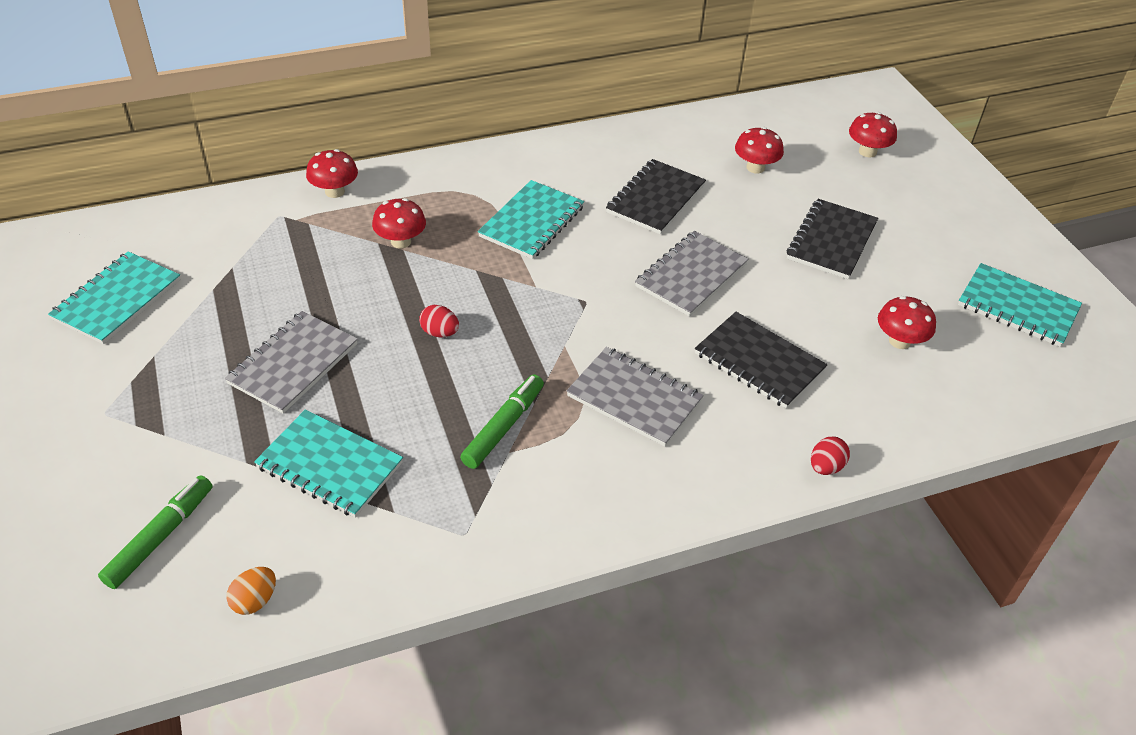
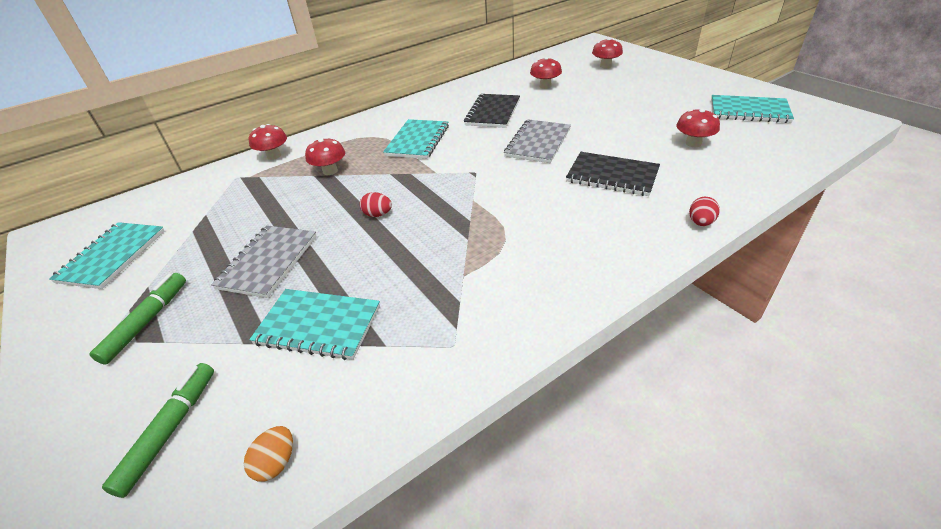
camera: 10 degrees left, 5 degrees down
(503, 427) = (451, 260): green marker -> green marker (147, 321)
(634, 398) = (539, 217): grey notebook -> none
(831, 241) = (614, 107): black notebook -> none

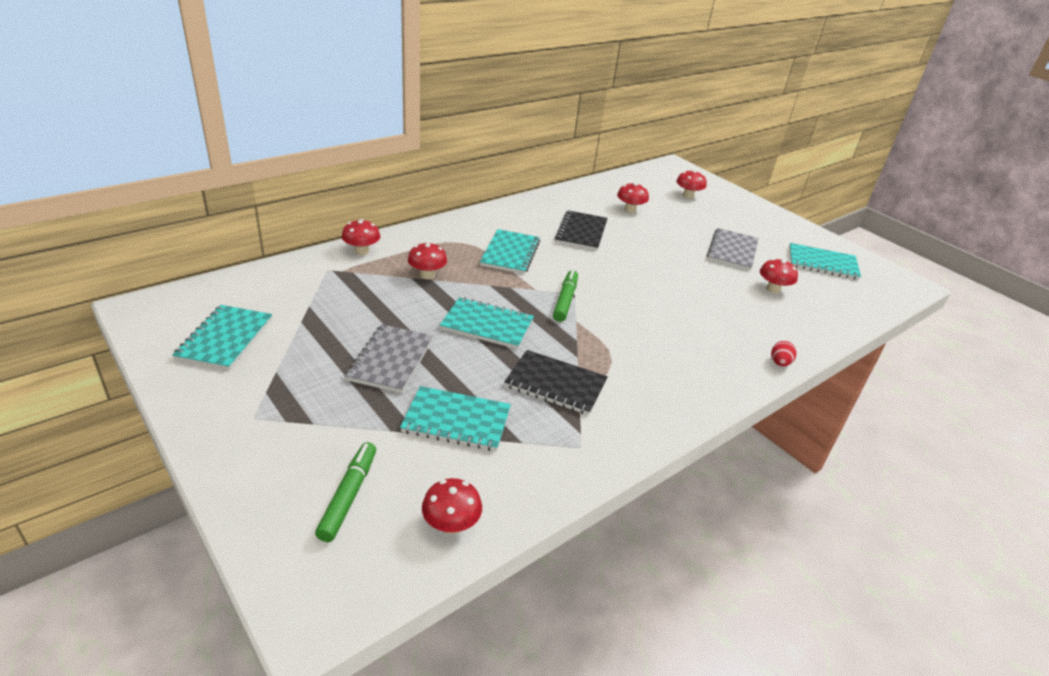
camera: 10 degrees left, 5 degrees down
(147, 321) = (289, 404): green marker -> green marker (565, 300)
(276, 463) = (451, 524): orange egg -> red mushroom
(378, 214) = (487, 325): red egg -> turquoise notebook
(538, 143) = (630, 271): grey notebook -> grey notebook (732, 251)
(612, 176) = (702, 312): black notebook -> black notebook (555, 384)

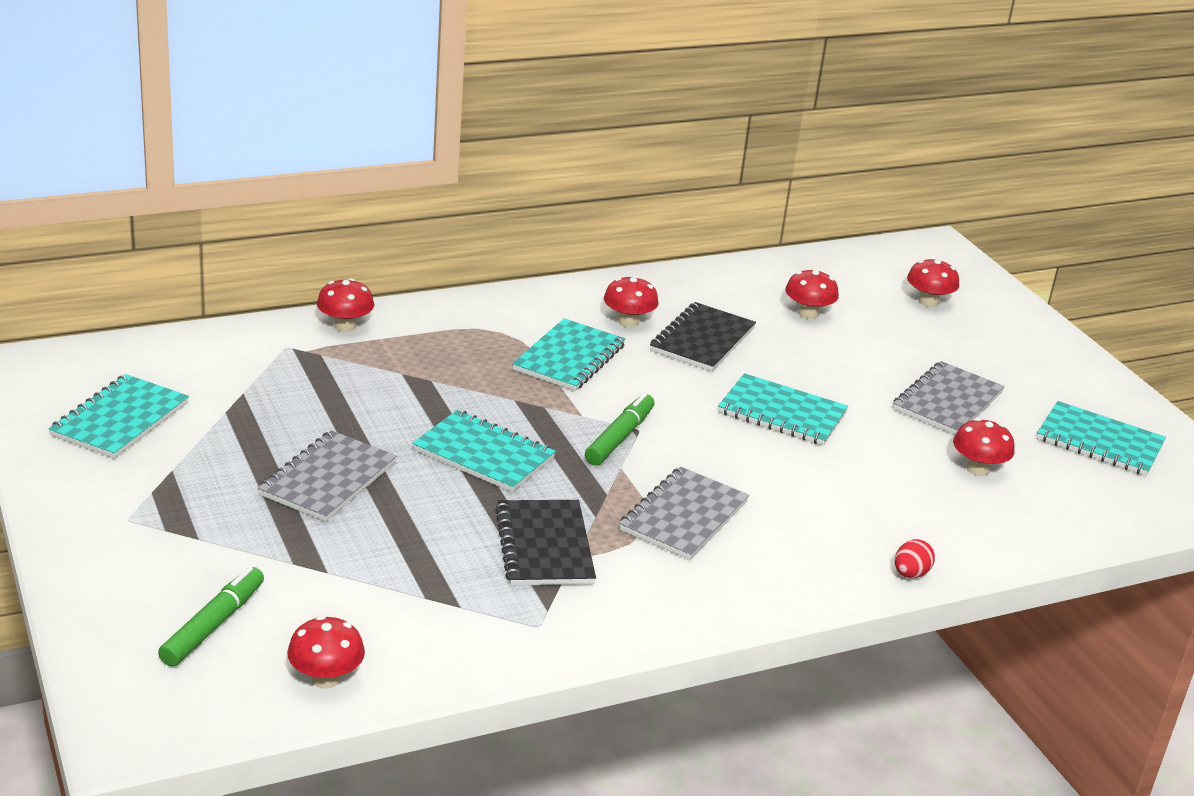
camera: 15 degrees right, 5 degrees down
(427, 275) = (427, 373): red mushroom -> red mushroom (628, 322)
(456, 421) = (384, 567): turquoise notebook -> turquoise notebook (782, 413)
(555, 384) = (544, 546): black notebook -> black notebook turned 45 degrees clockwise
(630, 347) = (683, 516): none -> grey notebook

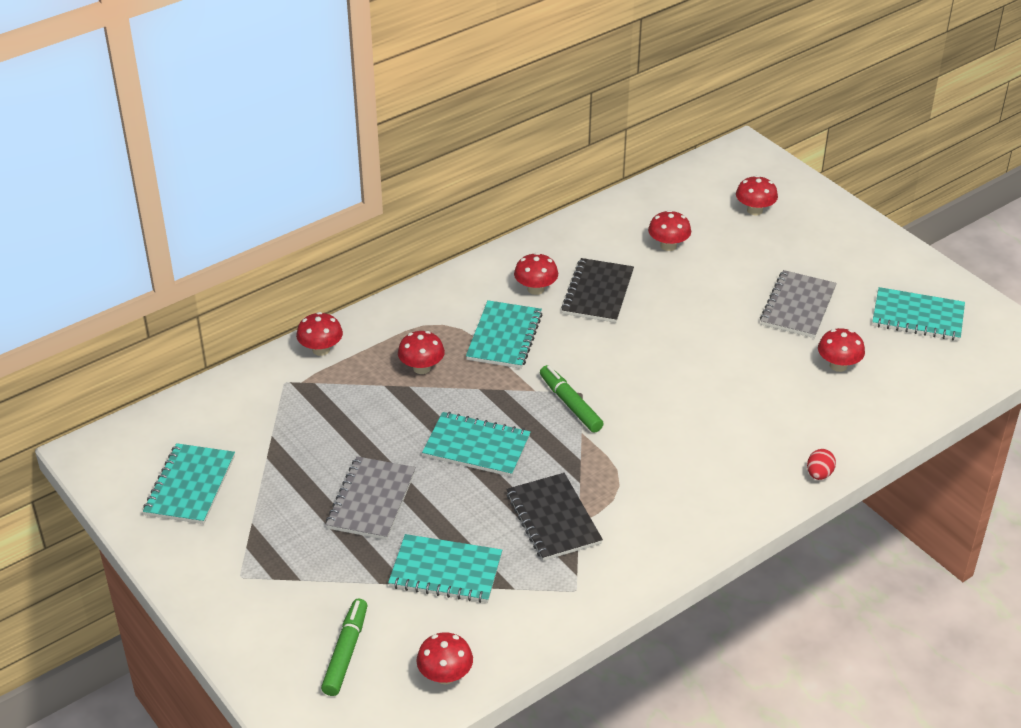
camera: 10 degrees left, 10 degrees up
(455, 366) = (421, 368): none -> red mushroom
(619, 437) = (570, 404): green marker -> green marker turned 45 degrees counterclockwise
(683, 516) = (643, 465): grey notebook -> none
(782, 413) = (681, 349): turquoise notebook -> turquoise notebook (445, 571)

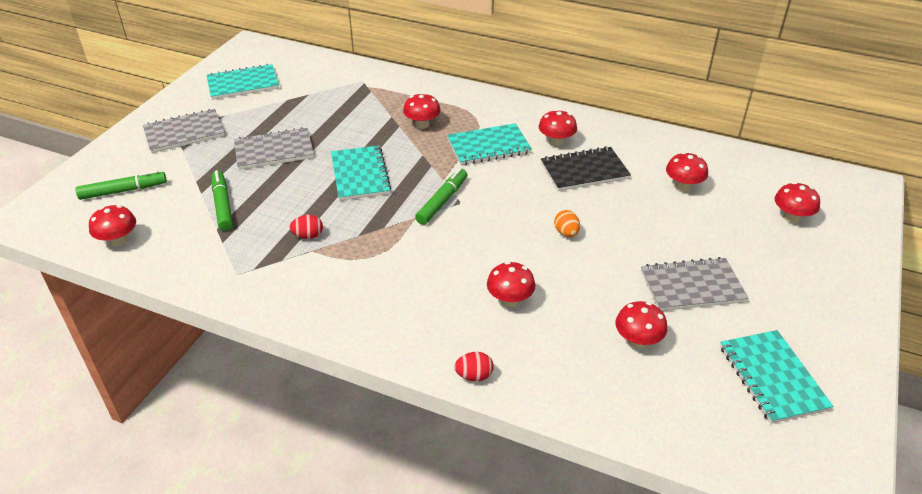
camera: 60 degrees right, 0 degrees up
(261, 569) = (184, 133): none -> grey notebook
(321, 349) = (404, 82): red mushroom -> red mushroom (510, 300)
(445, 571) = (223, 205): turquoise notebook -> green marker
(553, 519) = (308, 236): black notebook -> red egg
(679, 344) = (566, 233): none -> orange egg

